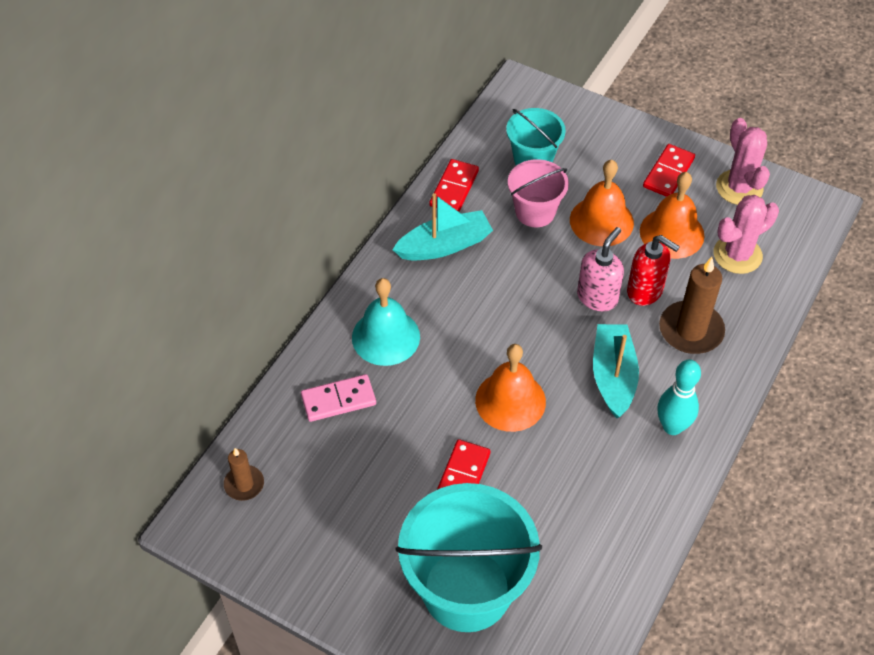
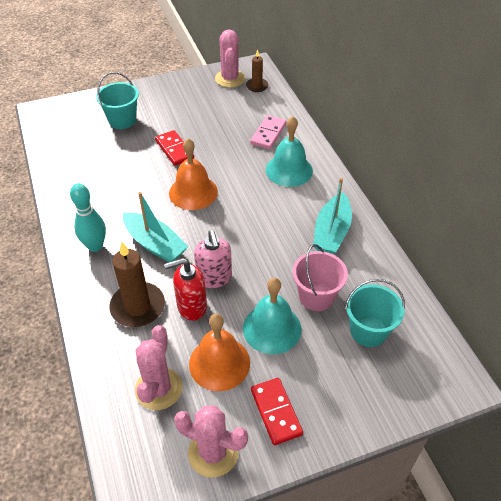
camera: 130 degrees right, 5 degrees down
(254, 531) = (230, 79): none -> pink cactus
(454, 188) = (378, 267): red domino -> none
(466, 589) = (122, 120): turquoise bucket -> turquoise bucket, size x0.54
(601, 221) = (272, 328): orange bell -> turquoise bell

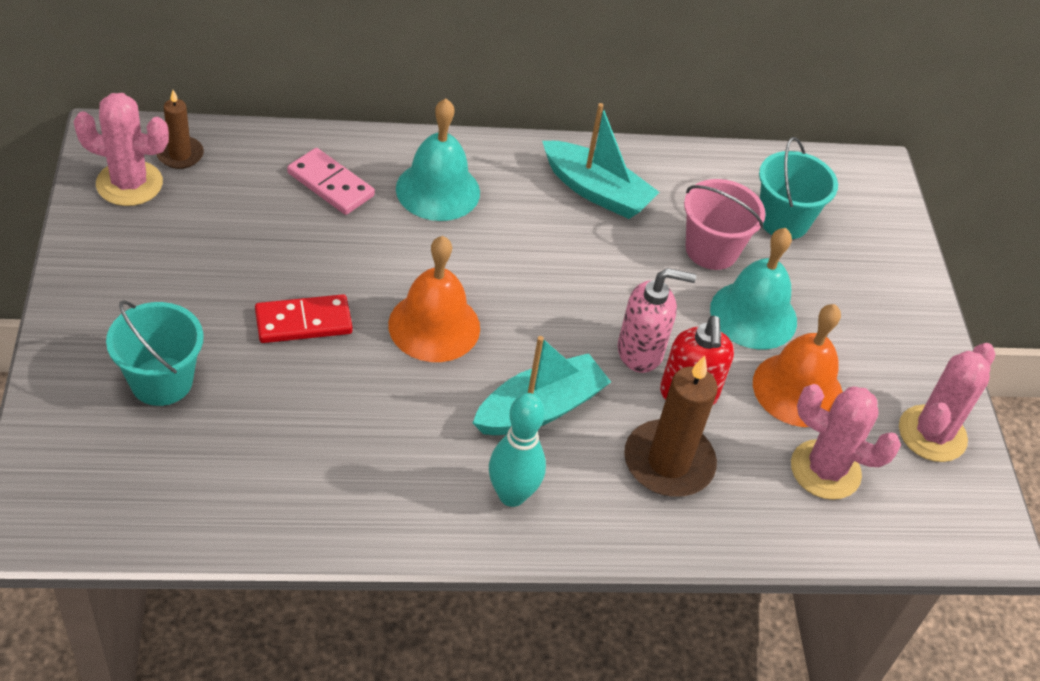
camera: 80 degrees left, 0 degrees up
(276, 412) = (885, 353): red domino -> none

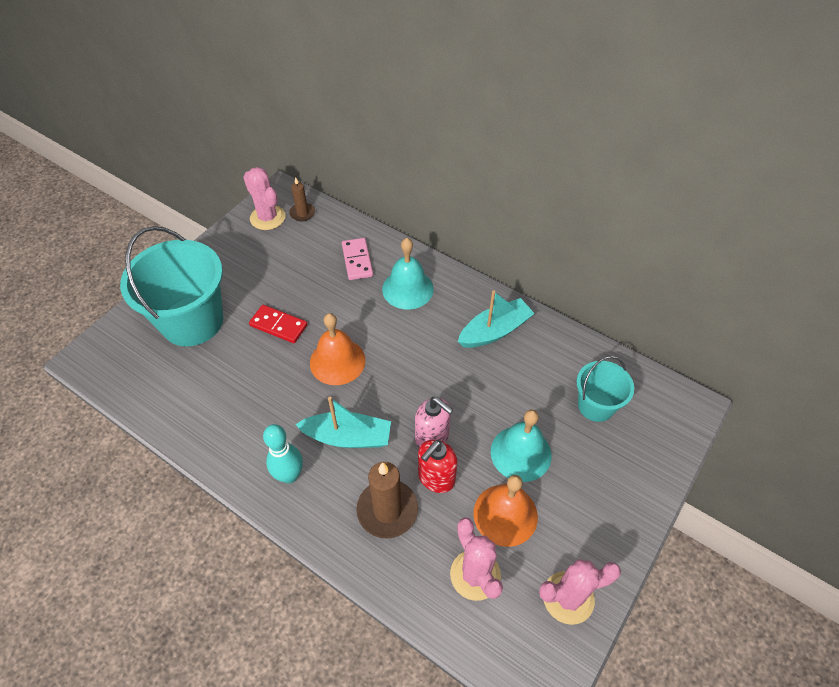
camera: 45 degrees right, 5 degrees up
(161, 381) = (192, 321): turquoise bucket -> turquoise bucket, size x1.84
(596, 191) = (495, 331): turquoise boat -> turquoise boat turned 105 degrees counterclockwise
(711, 250) = (532, 400): pink bucket -> none

